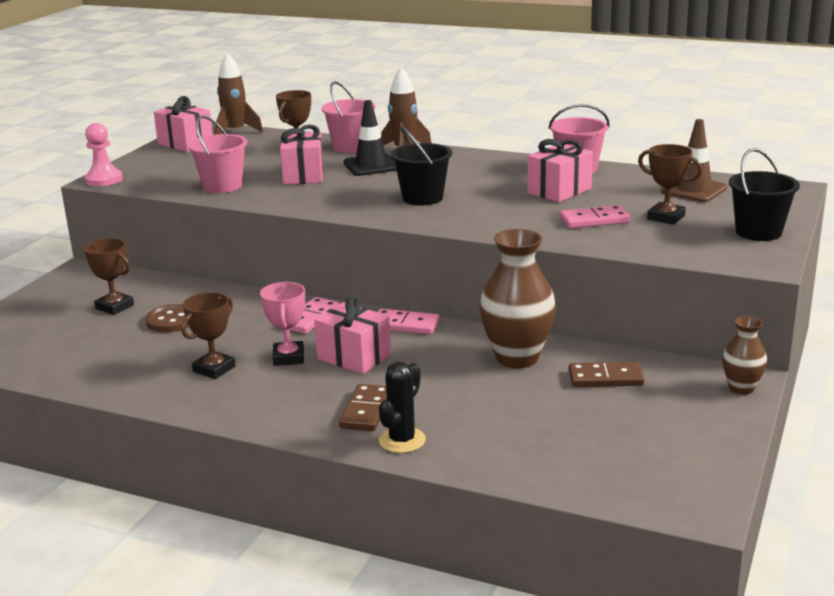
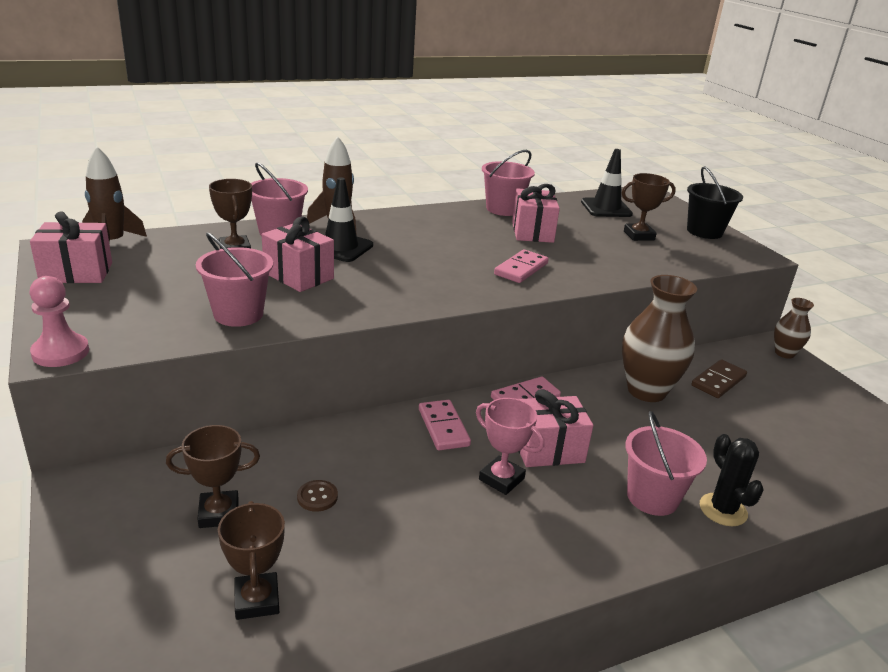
camera: 50 degrees left, 5 degrees up
(171, 320) = (317, 497): brown button -> brown button, size x0.63
(214, 369) = (464, 530): brown trophy -> brown trophy (257, 600)
(366, 411) = (652, 497): brown domino -> pink bucket
(422, 198) = (453, 268): black bucket -> none
(594, 220) = (607, 251): pink domino -> pink domino (521, 269)
(694, 190) = (606, 208): brown traffic cone -> black traffic cone

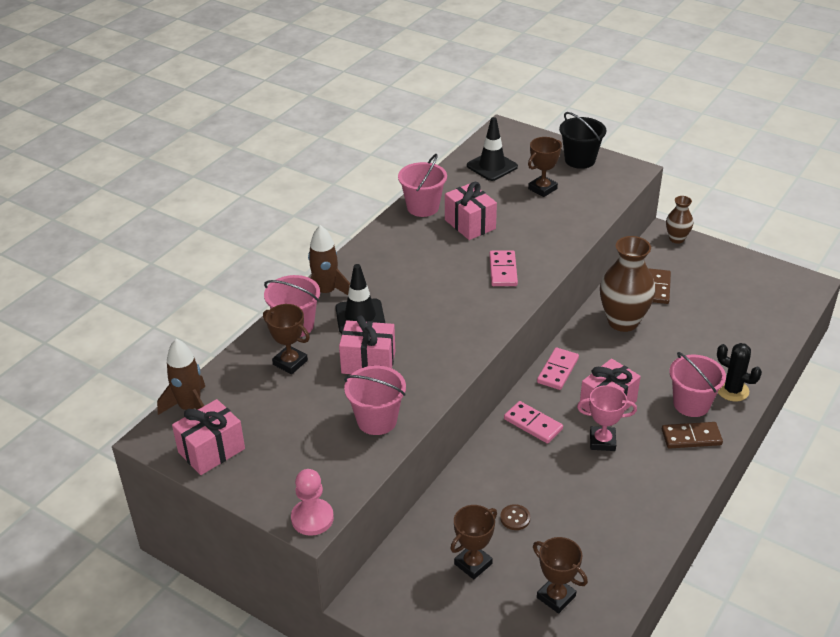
camera: 30 degrees left, 10 degrees up
(617, 529) = (691, 437): none -> brown domino

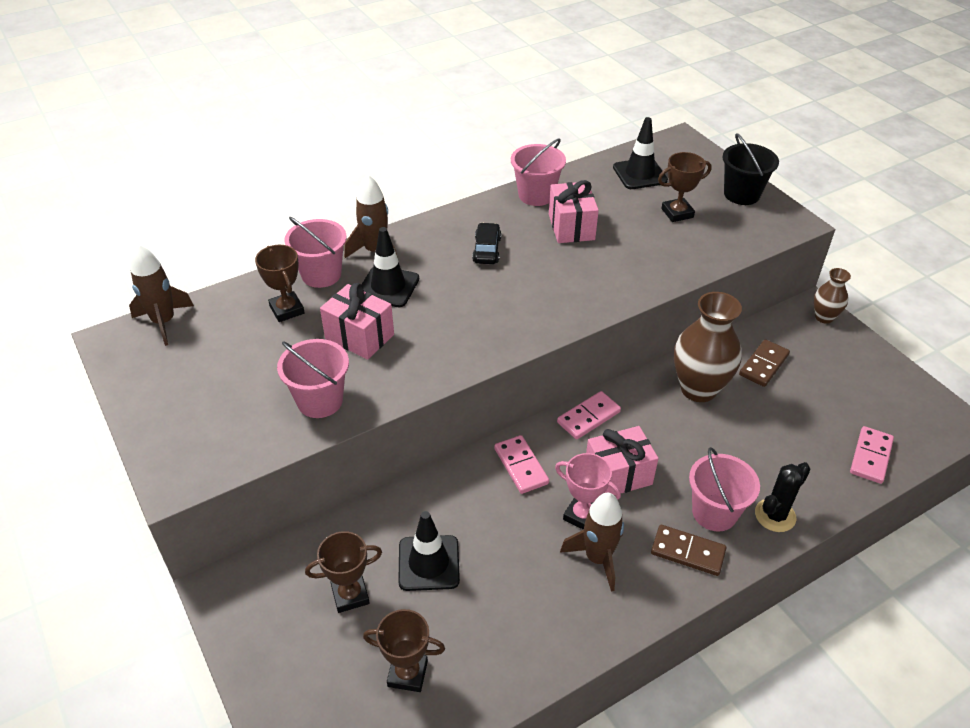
camera: 25 degrees right, 5 degrees up
(211, 450) = (147, 371): pink gift -> none
(312, 518) = (178, 480): pink pawn -> none
(417, 263) = (487, 250): none -> black car
(503, 270) = (569, 287): pink domino -> pink domino (871, 457)
(515, 518) = (429, 563): brown button -> black traffic cone
(556, 597) = (407, 673): brown trophy -> brown trophy turned 60 degrees counterclockwise
(633, 466) = (597, 558): none -> brown rocket
(732, 390) = (775, 515): black cactus -> black cactus turned 75 degrees clockwise

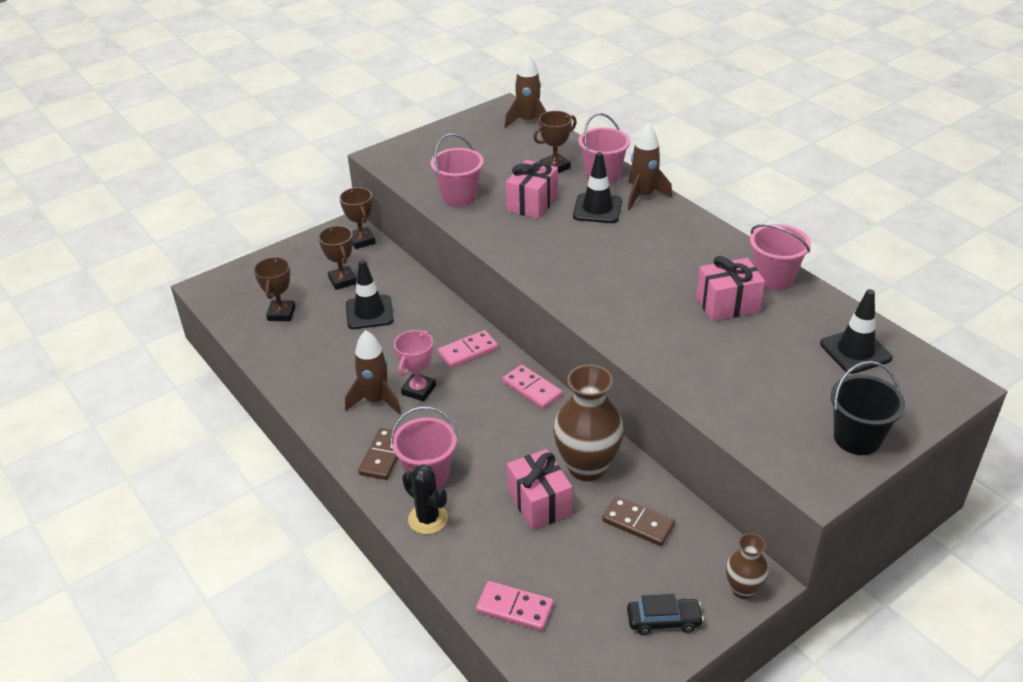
camera: 85 degrees right, 5 degrees down
(487, 250) = (668, 255): black car -> black car (663, 620)
(618, 475) = (465, 410): pink gift -> pink gift (539, 503)
(677, 213) = (789, 381): brown trophy -> brown trophy (362, 241)

